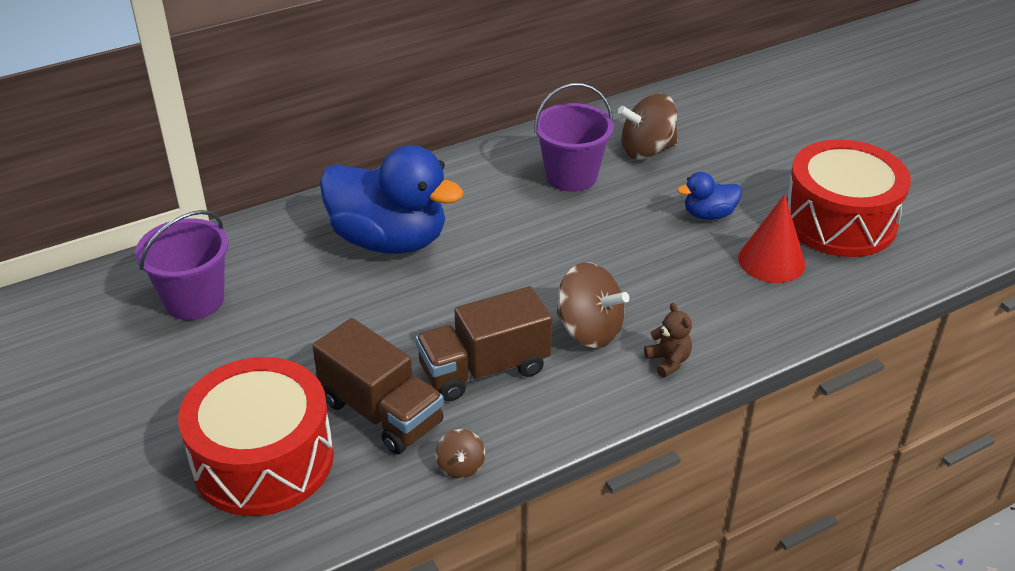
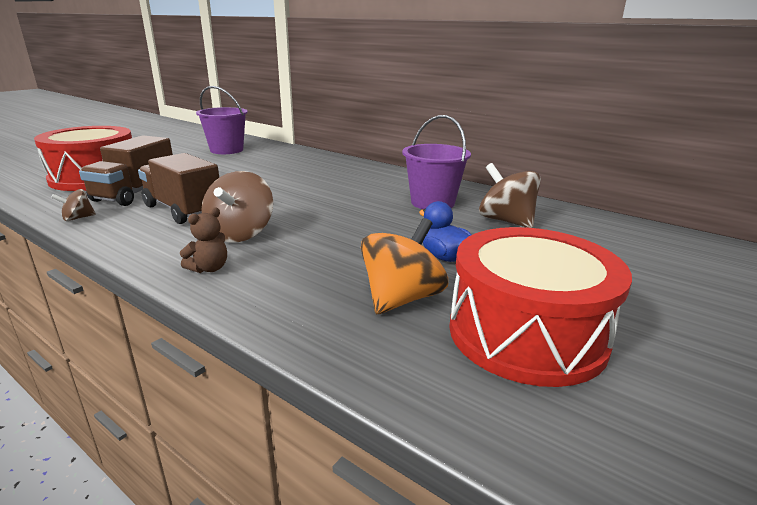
camera: 65 degrees right, 15 degrees down
(389, 240) = (306, 172): blue duck -> none
(771, 261) = (401, 298): red cone -> orange spinning top

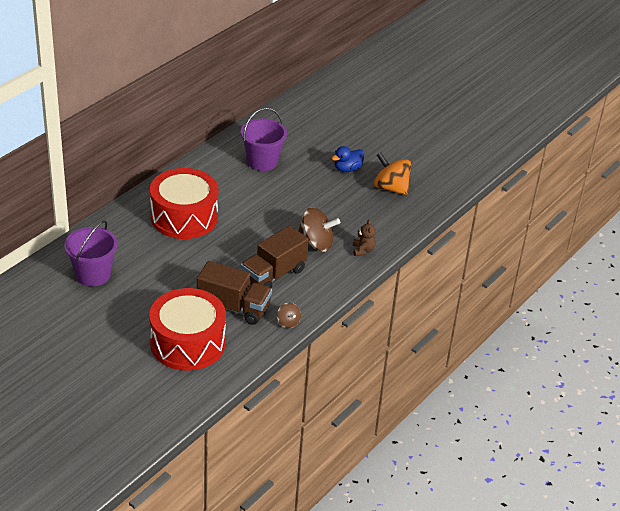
camera: 90 degrees left, 15 degrees up
(209, 268) = (363, 250): brown teddy bear -> brown teddy bear turned 45 degrees clockwise
(506, 221) = (296, 138): brown spinning top -> none
(526, 333) = (416, 159): red drum -> red drum (184, 217)

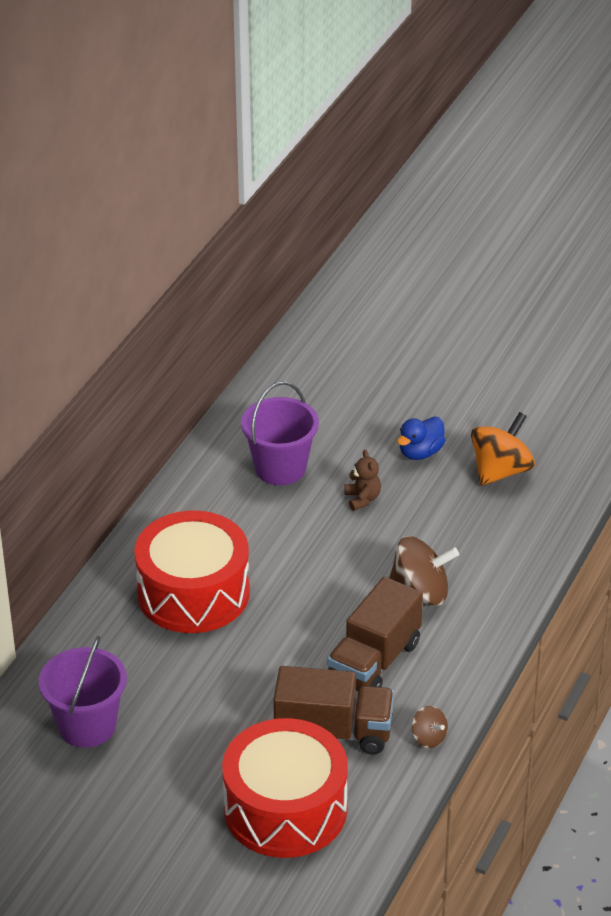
camera: 10 degrees left, 0 degrees up
(363, 250) = (498, 588): brown teddy bear -> brown teddy bear (362, 499)
(391, 188) = (500, 471): orange spinning top -> orange spinning top turned 105 degrees clockwise

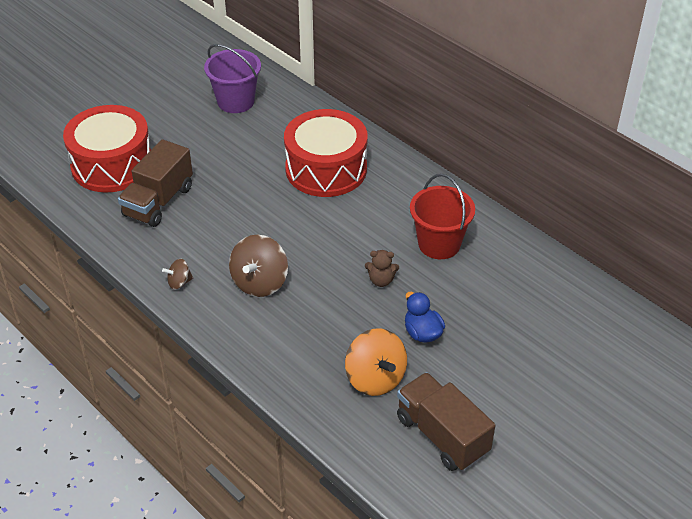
camera: 110 degrees right, 5 degrees up
(280, 468) = (439, 244): purple bucket -> red bucket
(374, 662) = (207, 238): brown truck -> brown truck (442, 435)
(429, 738) = (121, 244): brown spinning top -> brown spinning top (179, 282)

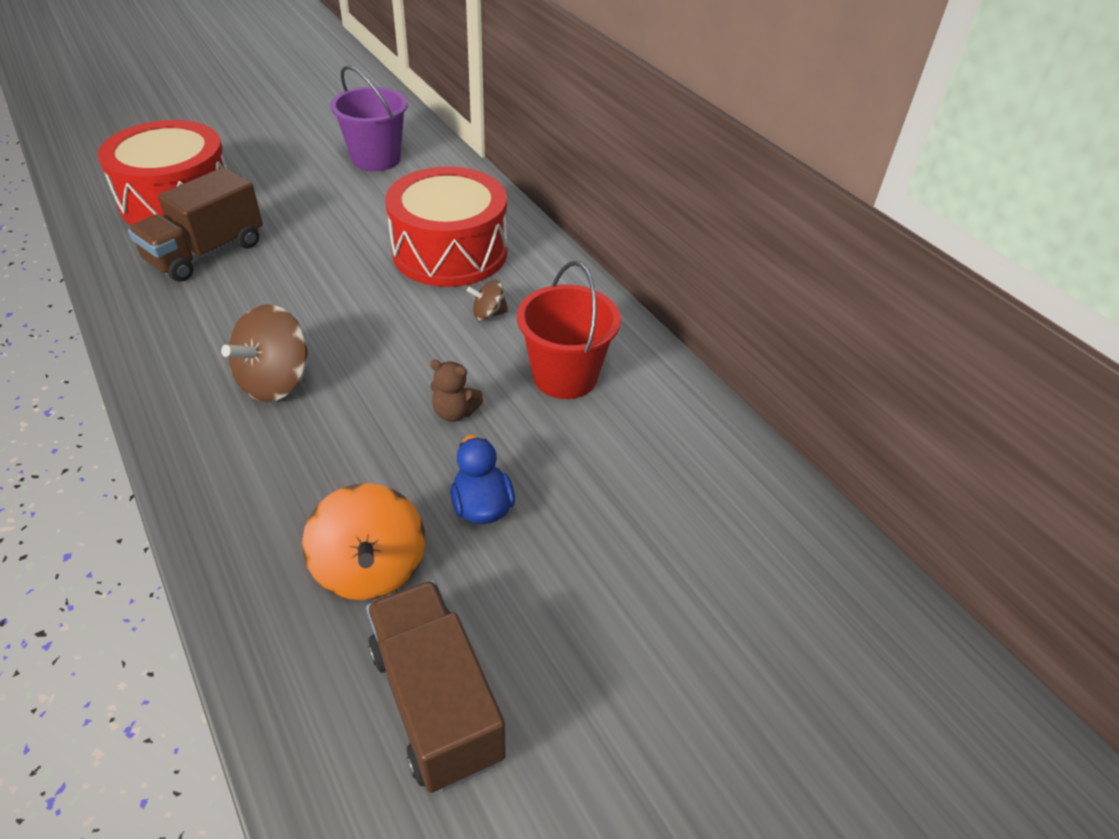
camera: 10 degrees right, 0 degrees up
(179, 282) = (163, 360): brown spinning top -> brown spinning top (488, 314)

